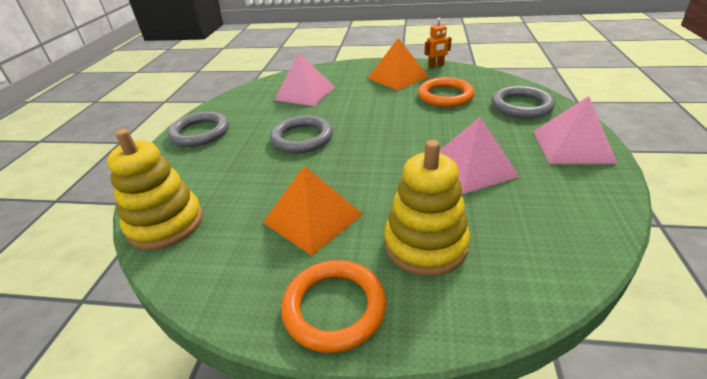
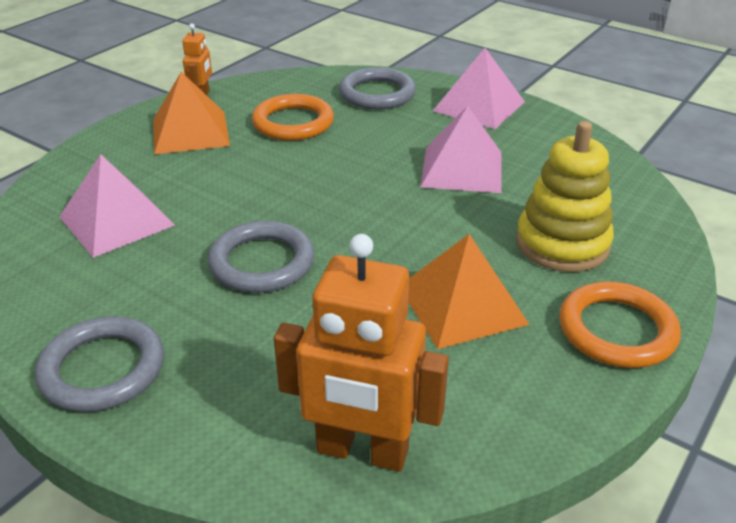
camera: 65 degrees left, 0 degrees up
(165, 224) = (362, 451): yellow stacking toy -> orange robot

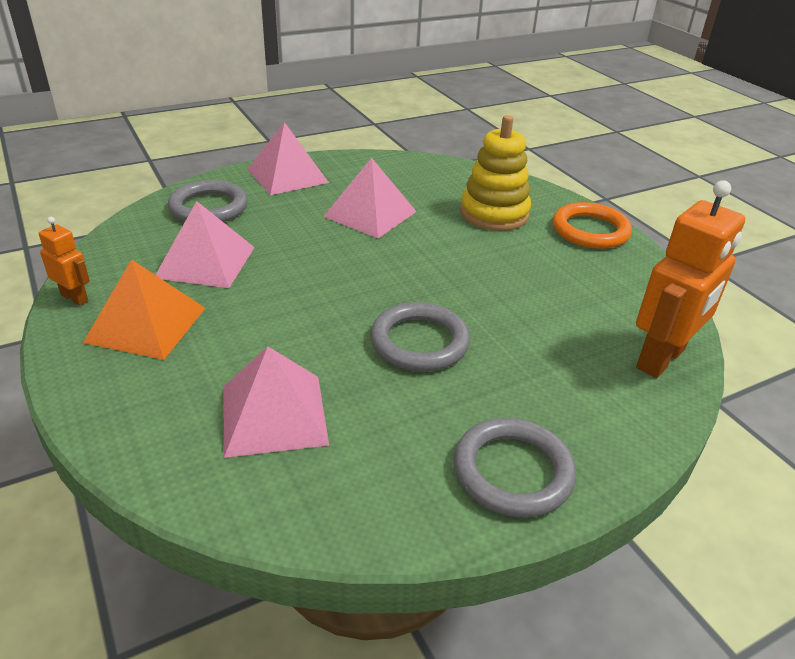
camera: 65 degrees left, 0 degrees up
(293, 123) = (205, 262): orange ring -> pink pyramid
(461, 304) = (534, 271): orange pyramid -> none

